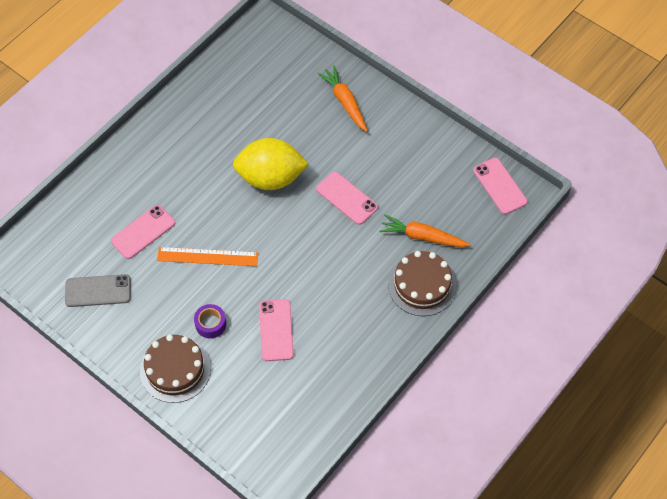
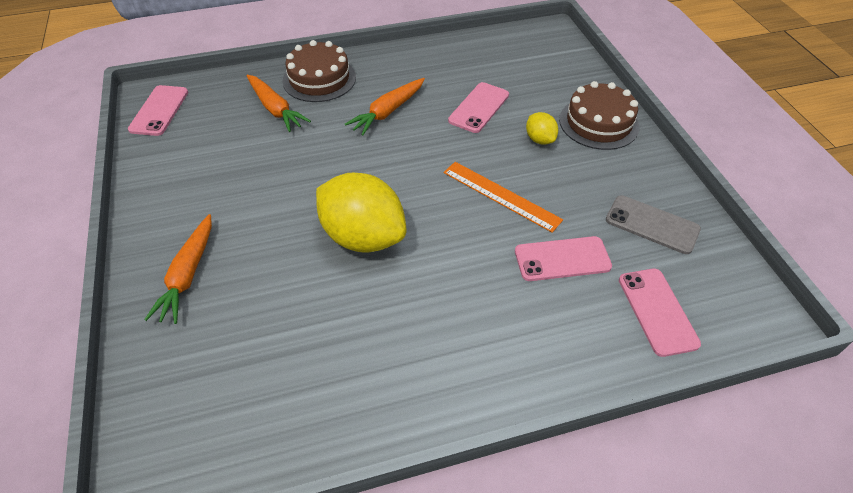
camera: 145 degrees left, 10 degrees down
(210, 324) = (539, 139): purple tape -> yellow lemon
(340, 284) = (388, 112): none -> orange carrot
(346, 198) = (305, 173): pink phone -> pink phone (657, 311)

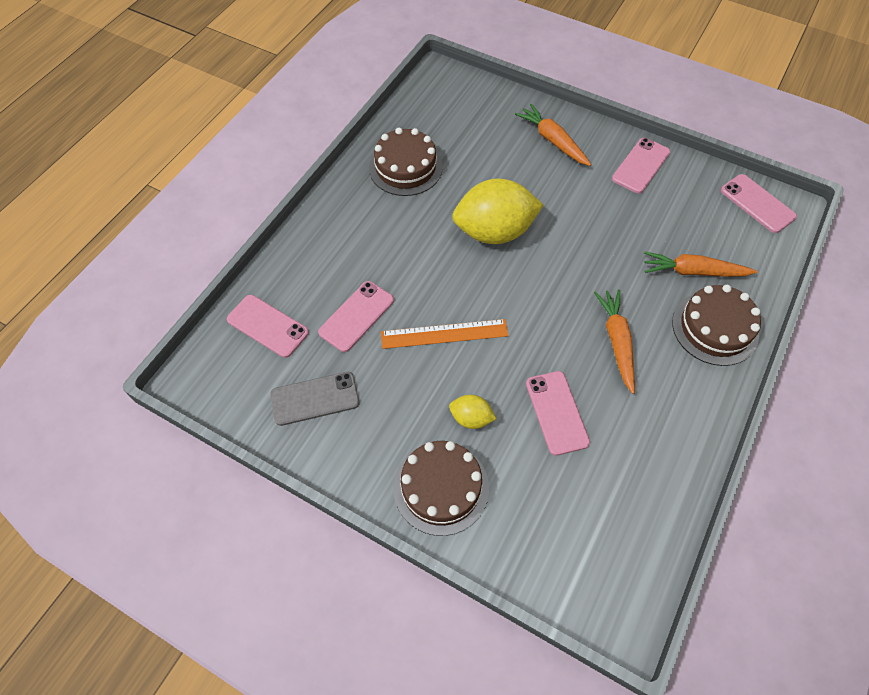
camera: 135 degrees right, 10 degrees up
(170, 193) = (641, 166): none -> pink phone
(356, 372) = (405, 167): none -> brown cake

